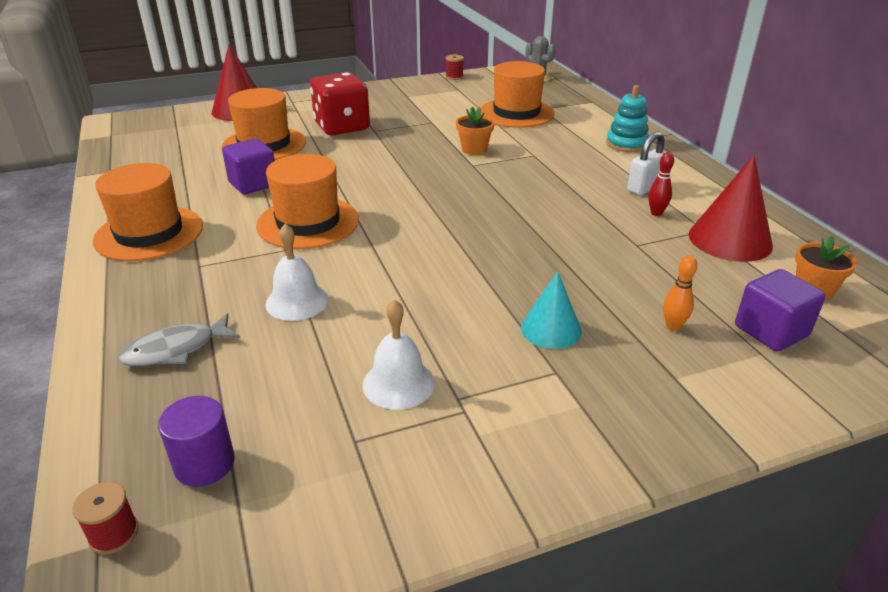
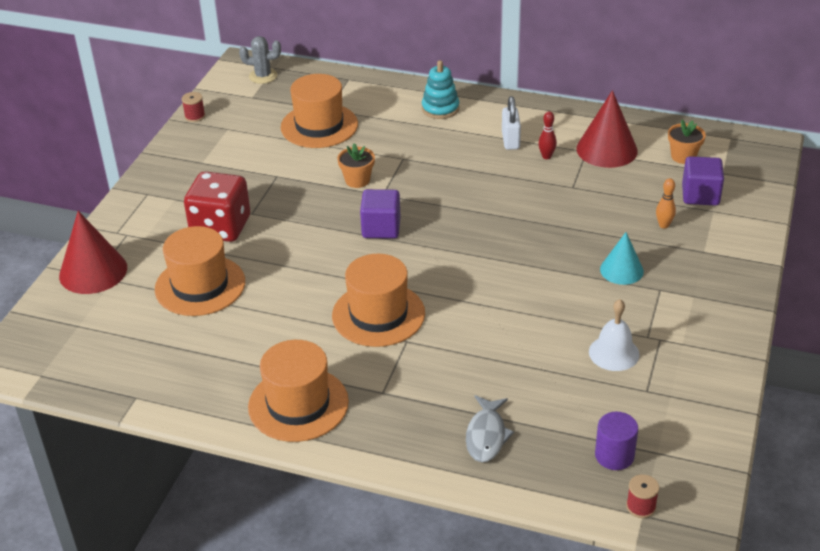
camera: 50 degrees left, 5 degrees up
(253, 184) = (274, 319): purple cube -> purple cube (381, 228)
(297, 301) = (484, 361): white bell -> none

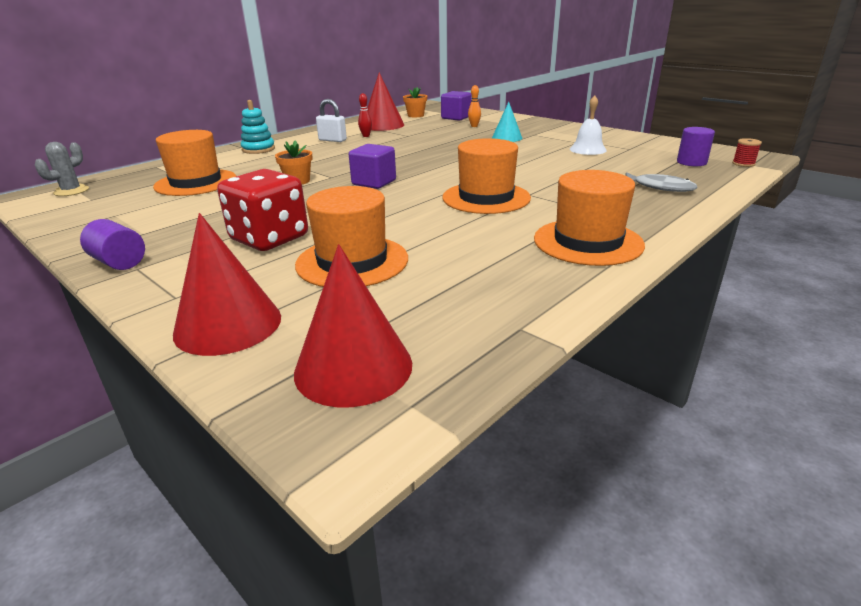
camera: 65 degrees left, 10 degrees down
(67, 340) = (353, 367): none -> red cone
(151, 181) = (119, 262): none -> purple cylinder
(195, 116) = (57, 226): red spool -> none

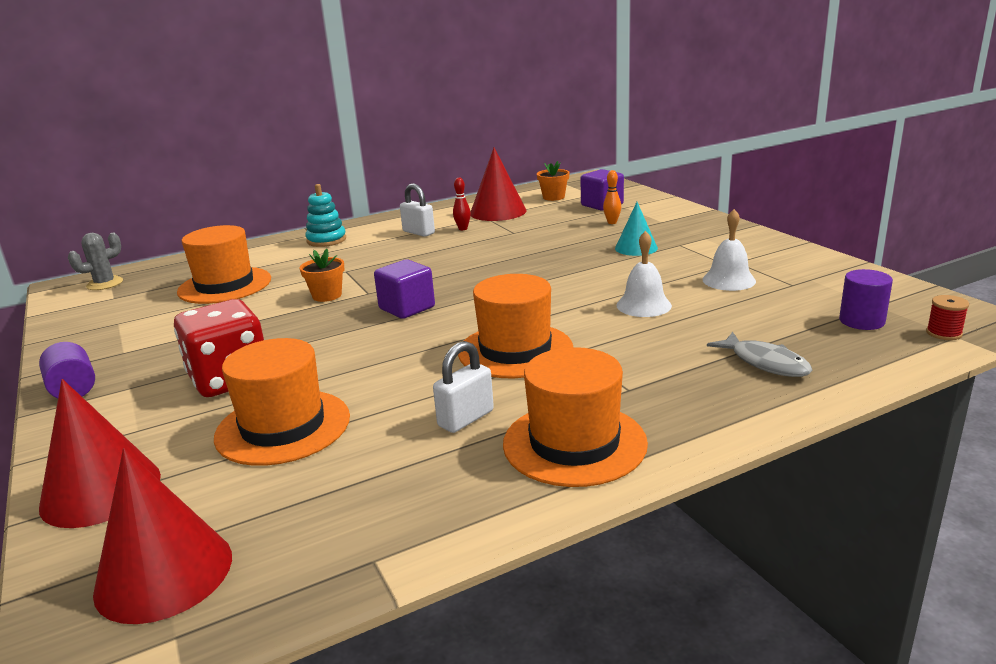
camera: 20 degrees right, 5 degrees down
(494, 238) = (466, 418): none -> white padlock
(547, 166) = (643, 305): none -> white bell

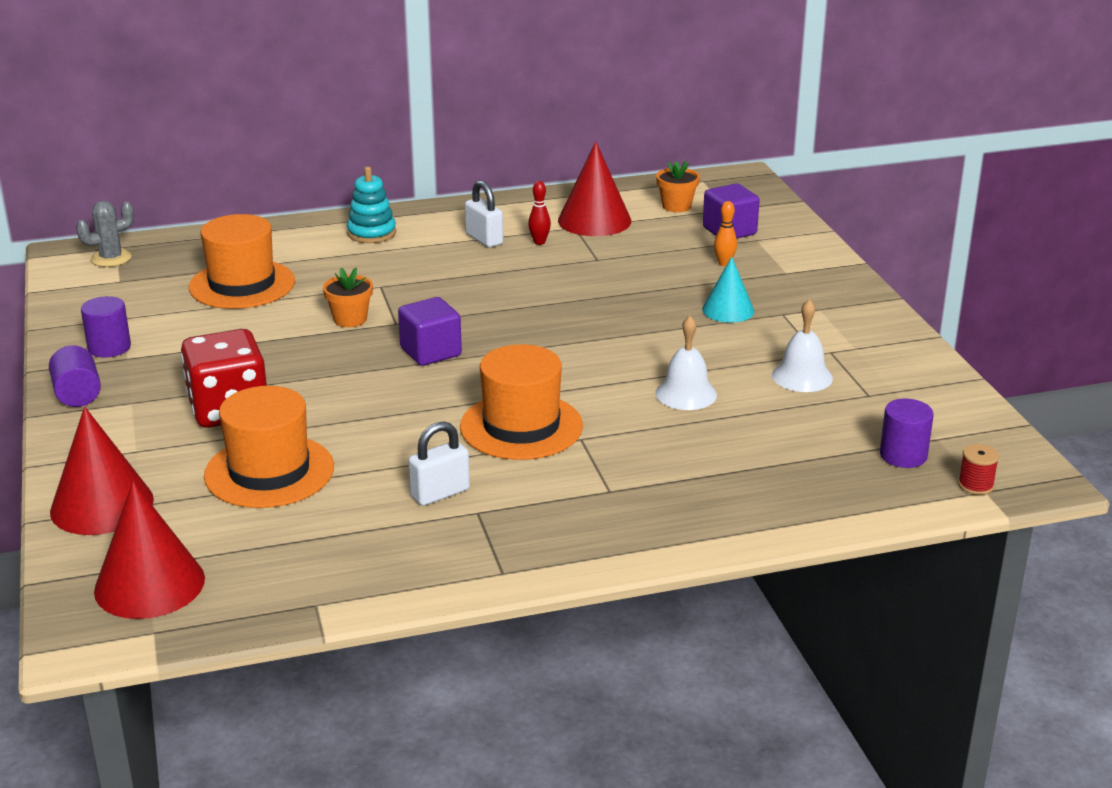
camera: 10 degrees right, 5 degrees up
(105, 346) = (109, 347): none -> purple cylinder
(574, 443) = (528, 536): orange hat -> none
(765, 363) = (763, 486): grey fish -> none

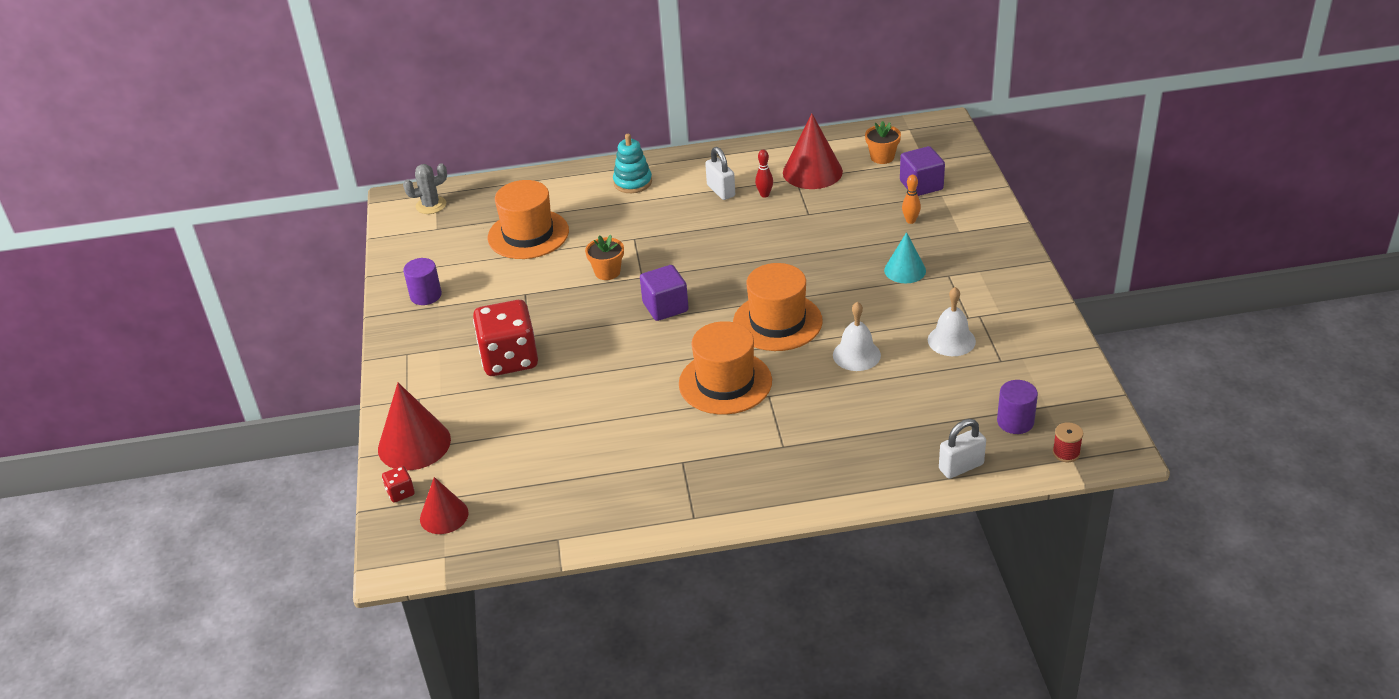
camera: 10 degrees right, 10 degrees up
(77, 395) = (401, 340): purple cylinder -> none
(85, 560) = (400, 493): none -> red dice
(149, 584) = (444, 515): red cone -> red cone, size x0.63
(269, 471) = (535, 418): orange hat -> orange hat (777, 322)
(440, 493) = (657, 443): white padlock -> white padlock (961, 467)

